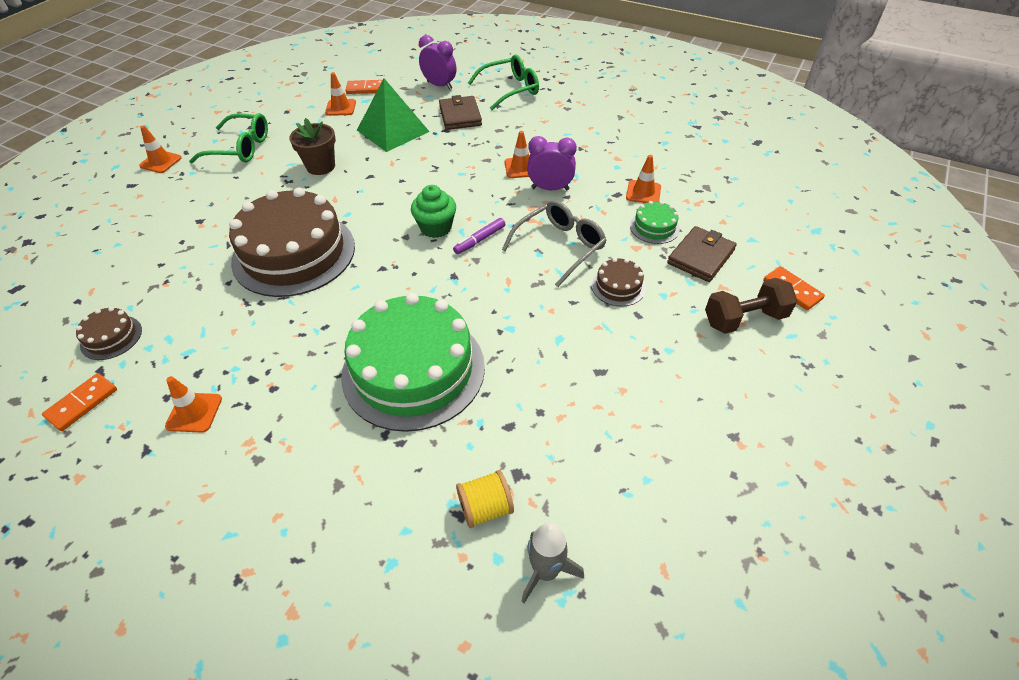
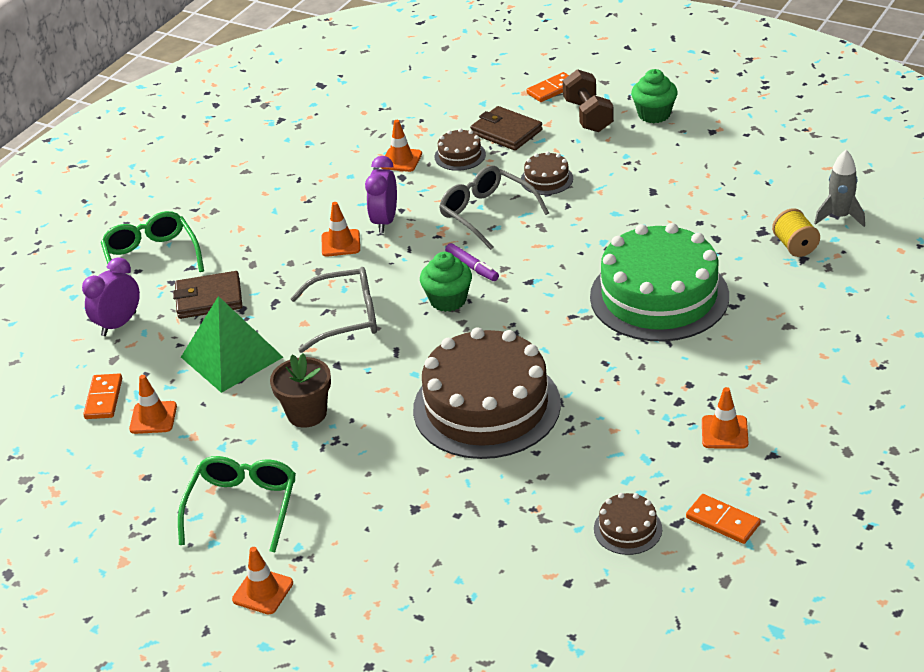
camera: 85 degrees left, 10 degrees down
(424, 176) = (345, 318): none -> grey glasses
(654, 227) = (460, 155): green cake -> brown cake
(760, 378) = (654, 114): none -> green cupcake

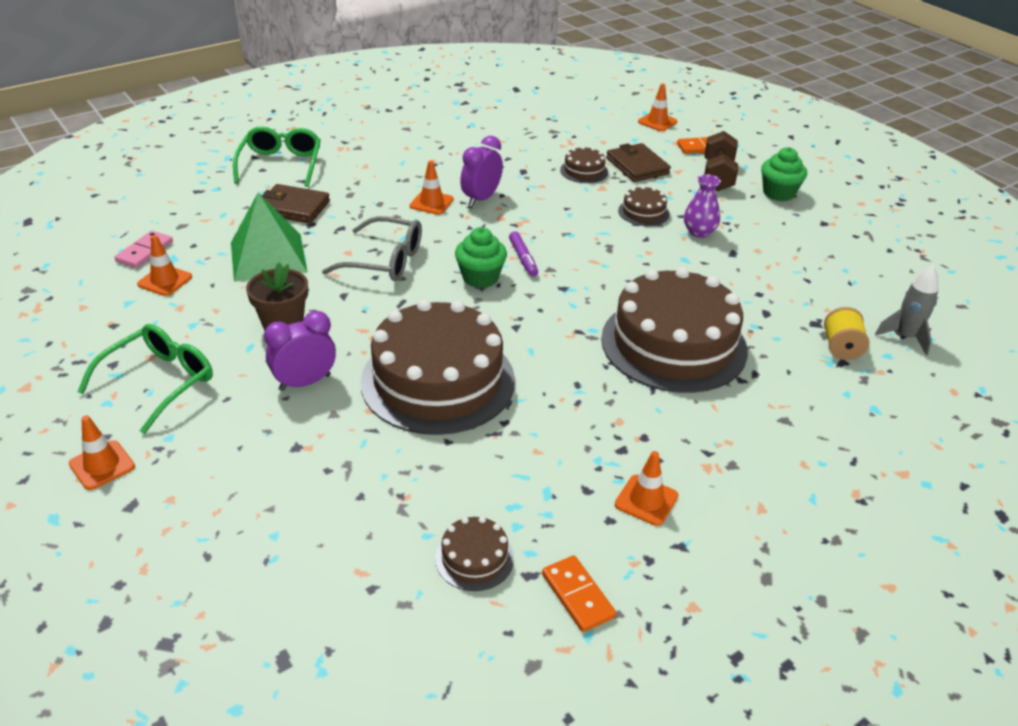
camera: 20 degrees right, 0 degrees up
(103, 399) = (144, 252): orange domino -> pink domino
(119, 324) = (211, 202): purple clock -> purple clock (305, 382)
(401, 160) = (533, 159): orange traffic cone -> orange traffic cone (657, 122)
(487, 214) = (571, 222): grey glasses -> none
(610, 181) = (699, 232): none -> purple vase
(659, 296) = (673, 344): green cake -> brown cake

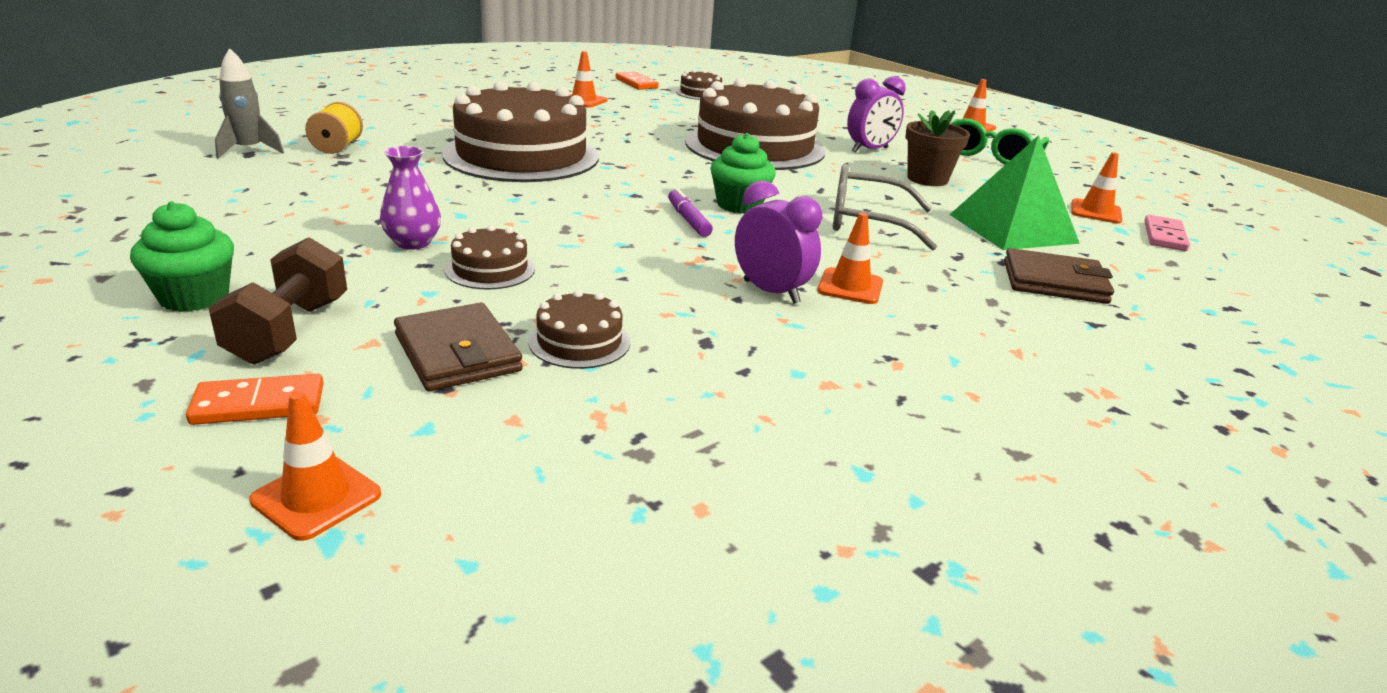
camera: 175 degrees right, 10 degrees down
(280, 165) = (1170, 352): green glasses -> none
(481, 199) = (771, 292): purple clock -> purple clock turned 75 degrees counterclockwise

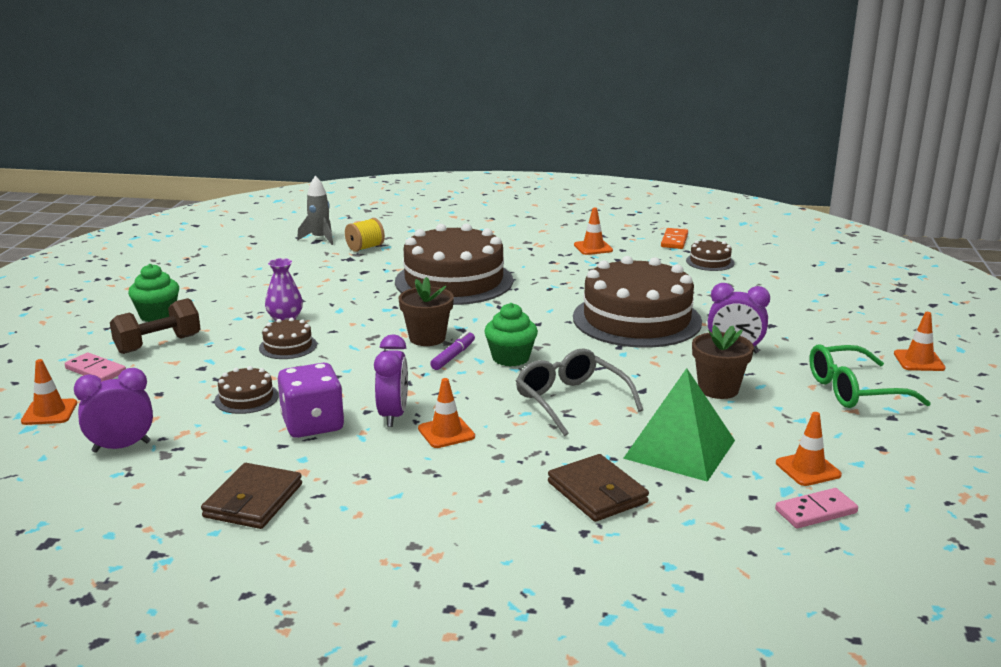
camera: 50 degrees right, 5 degrees down
(259, 404) = (95, 370): orange domino -> pink domino
(457, 353) = (192, 381): brown wallet -> brown wallet (253, 500)
(560, 478) = (121, 447): none -> purple clock
(624, 212) = (427, 338): none -> brown flower pot
(721, 335) = (313, 424): none -> purple dice

